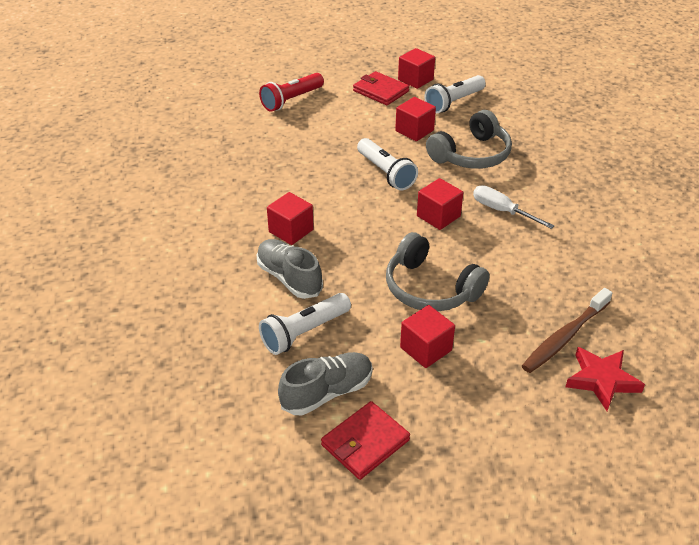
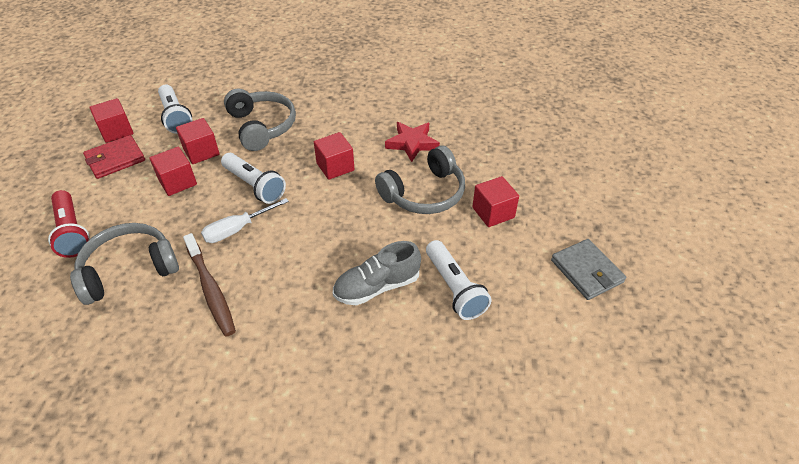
camera: 75 degrees left, 5 degrees up
(263, 138) = (129, 270): none -> grey headphones
(291, 231) = (306, 273): red cube -> red cube (177, 182)
(327, 392) = (530, 285): grey shoe -> none
(365, 442) = (586, 271): red wallet -> grey wallet
(385, 173) = (254, 185): white flashlight -> white flashlight turned 60 degrees clockwise
(502, 211) = (347, 130): white screwdriver -> white screwdriver (237, 229)
(564, 337) = (497, 138): brown toothbrush -> brown toothbrush (211, 290)
(602, 380) = (541, 133): red star -> red star (412, 143)

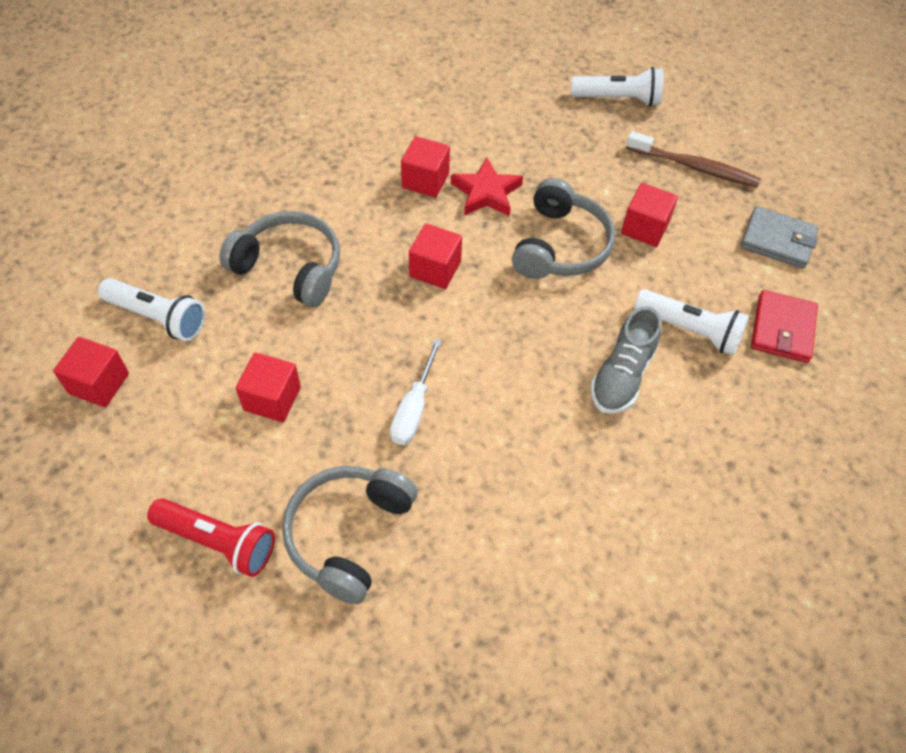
camera: 40 degrees left, 10 degrees up
(115, 159) = (150, 420): red wallet -> red wallet (782, 329)
(201, 152) = (253, 343): red cube -> red cube (425, 180)
(211, 290) = (466, 491): brown toothbrush -> brown toothbrush (694, 167)
(254, 185) = (371, 346): white flashlight -> white flashlight (618, 99)

